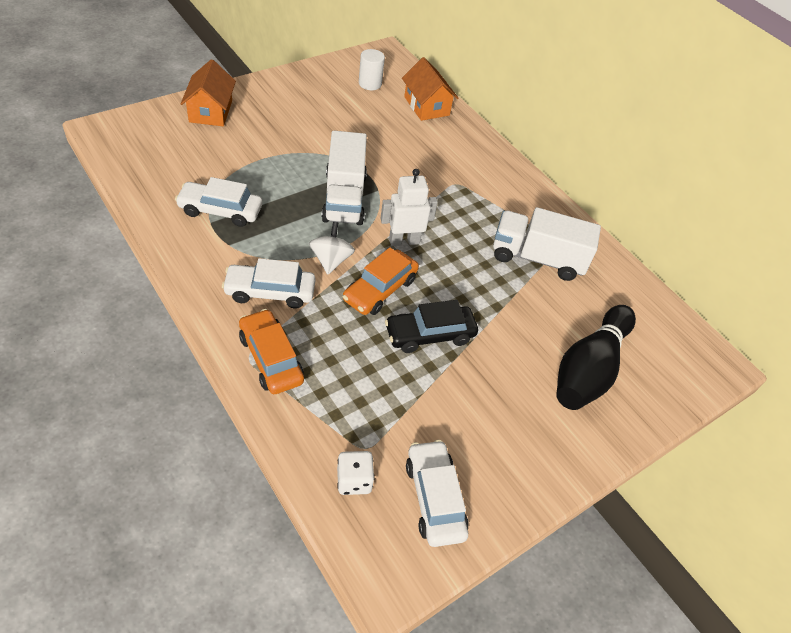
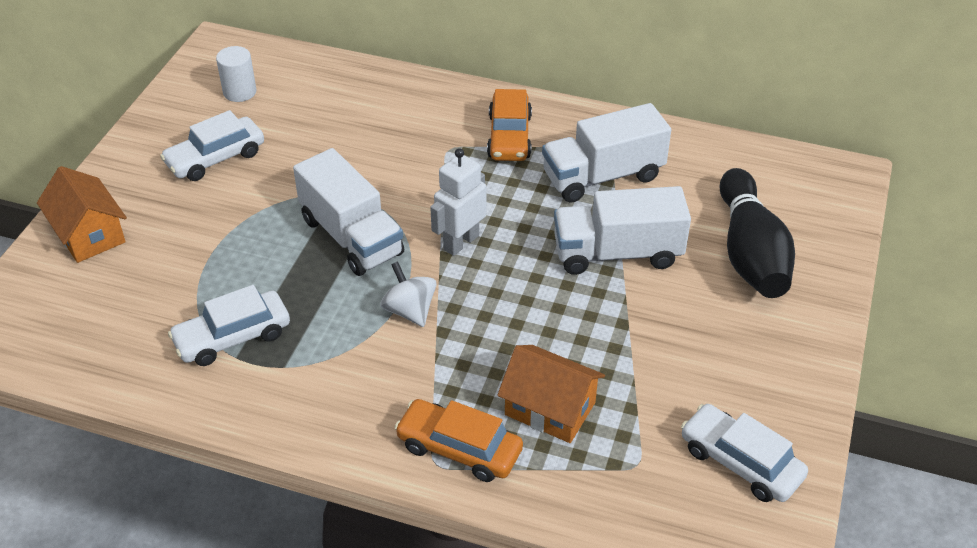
camera: 30 degrees left, 5 degrees down
(270, 292) = (384, 385): white car -> white car (215, 158)
(354, 480) = (658, 500): white dice -> none
(380, 289) = (490, 307): orange car -> orange car (509, 136)
(426, 106) = (329, 81): orange house -> orange house (550, 408)
(429, 335) = (582, 318): black car -> none
(495, 310) = (617, 253): none -> white truck

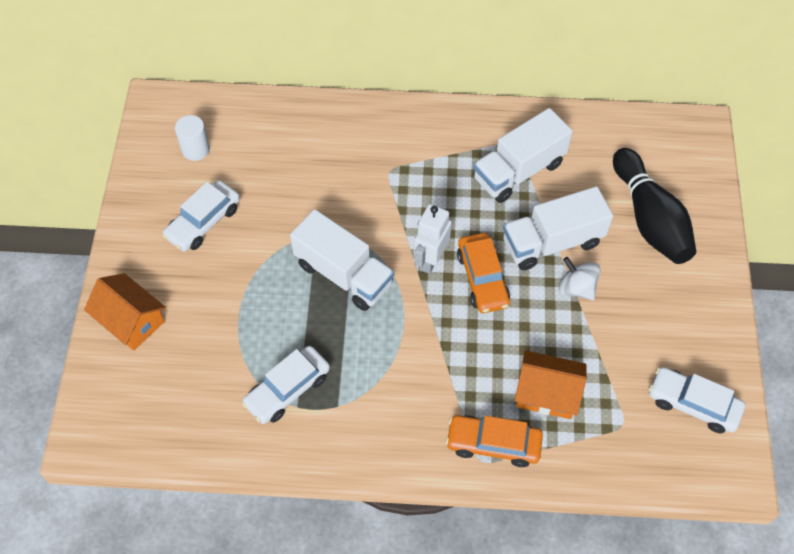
camera: 15 degrees left, 15 degrees up
(410, 311) = (414, 332): white spinning top -> white spinning top (576, 288)
(509, 136) = (433, 147): orange car -> orange car (482, 278)

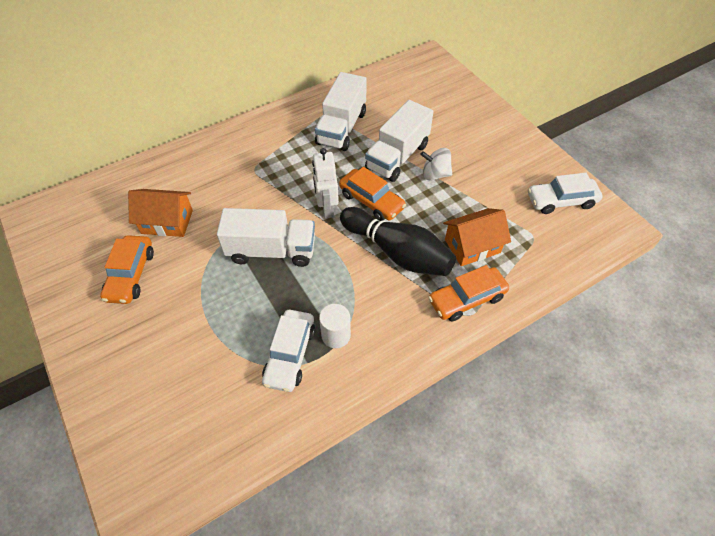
camera: 35 degrees left, 5 degrees down
(131, 321) = (116, 383): orange house -> orange house (167, 222)
(195, 149) = (88, 229): white cylinder -> white cylinder (336, 335)
(203, 222) = (131, 275): white car -> orange car
(649, 218) = (443, 115): black bowling pin -> black bowling pin (397, 252)

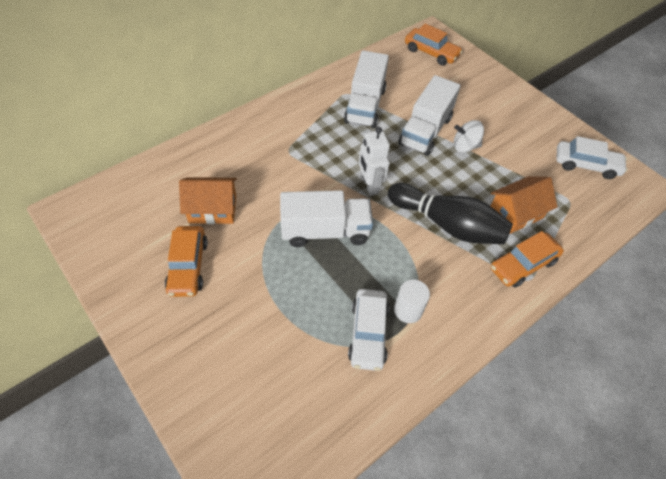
camera: 10 degrees left, 0 degrees up
(371, 201) = (411, 176): orange car -> orange car (431, 53)
(561, 201) = (586, 165): white car -> white car turned 150 degrees counterclockwise

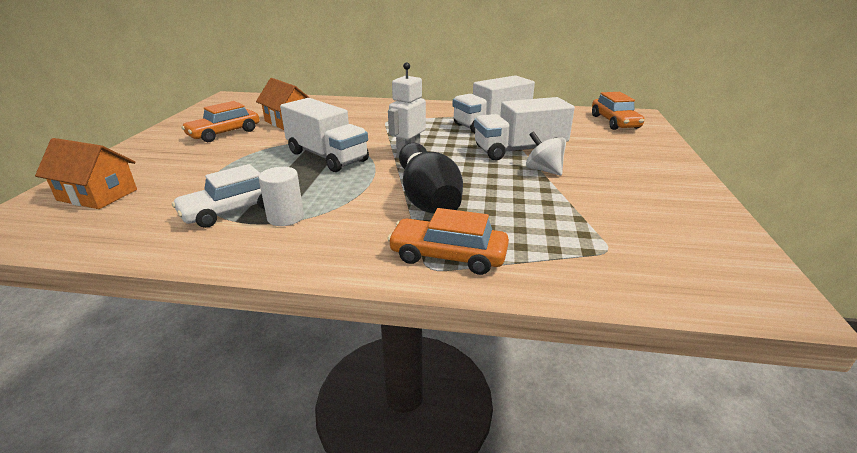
camera: 50 degrees right, 25 degrees down
(516, 213) = (514, 225): orange house -> orange house (97, 195)
(586, 165) = (689, 240): white car -> none

